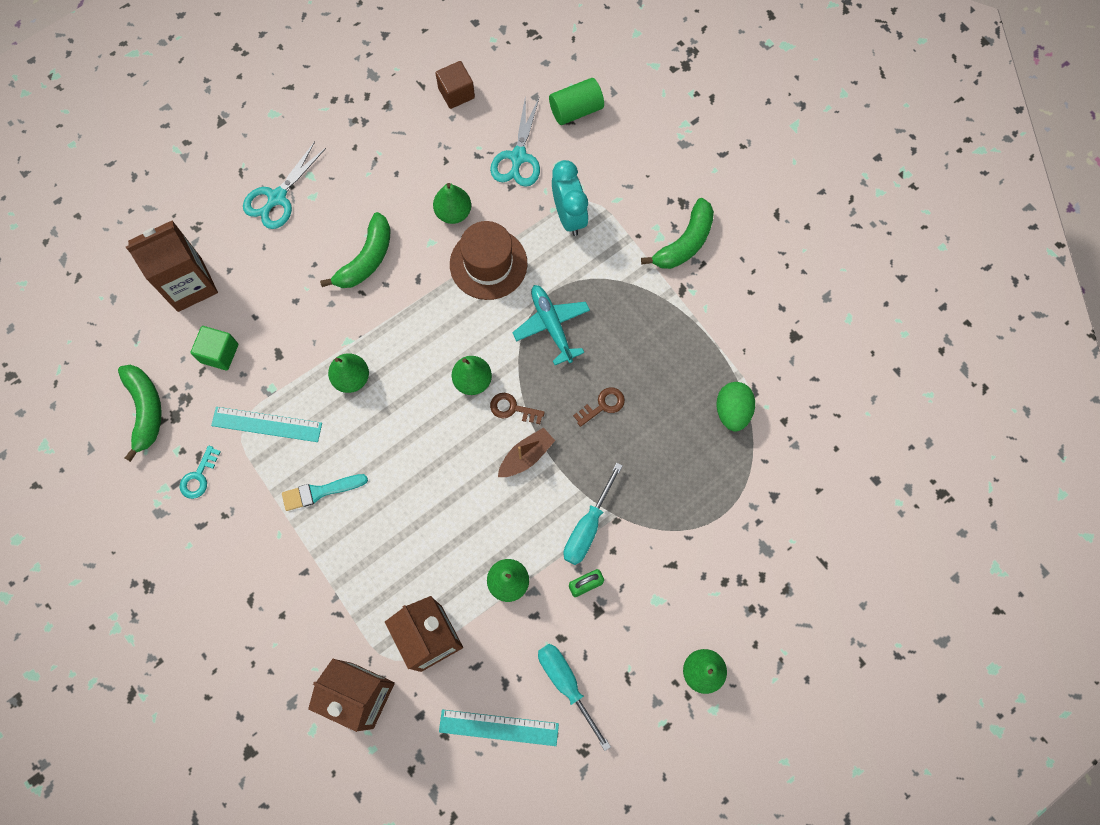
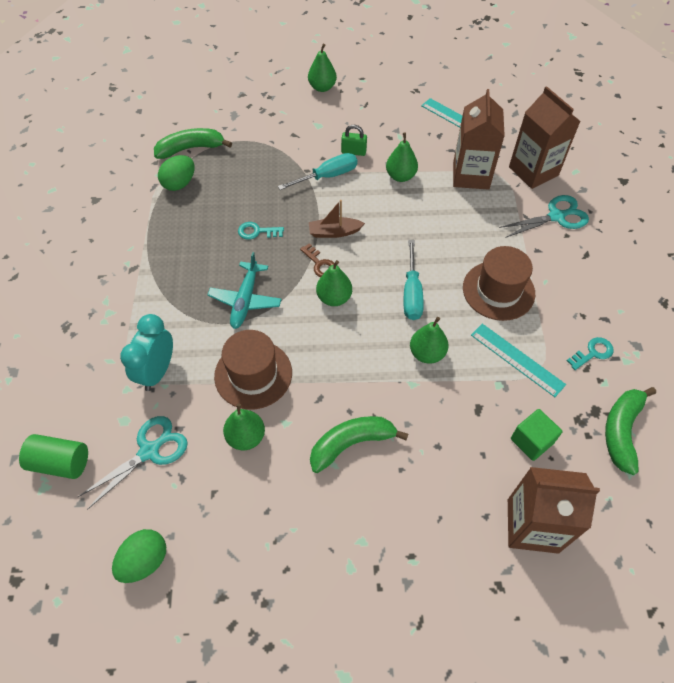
camera: 145 degrees left, 15 degrees down
(277, 198) = (398, 563): turquoise scissors -> turquoise scissors (556, 216)
(320, 492) = (498, 290): turquoise brush -> brown hat
(456, 93) = (145, 561): brown cube -> green egg
(566, 684) = (403, 118): turquoise screwdriver -> turquoise screwdriver (412, 293)
(603, 405) = (257, 232): brown key -> turquoise key
(684, 242) = (96, 297): green banana -> green banana (191, 148)

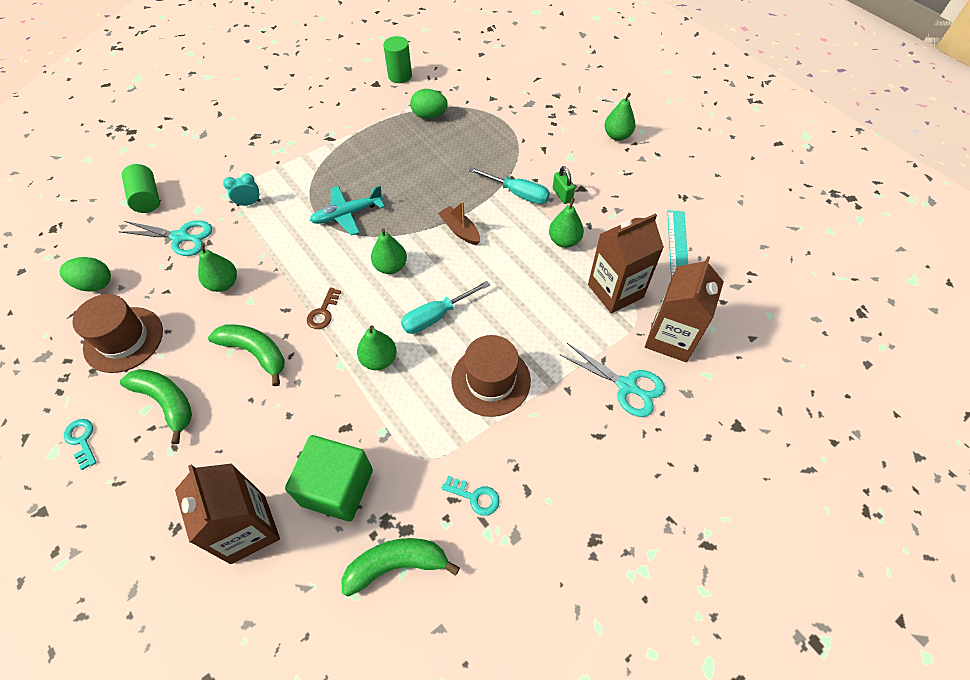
camera: 55 degrees right, 0 degrees up
(104, 177) = (400, 76): none -> green cylinder
(157, 371) = (249, 203): turquoise clock -> turquoise clock, size x0.59
(191, 148) = (470, 101): green banana -> green banana (166, 402)
(253, 374) = (281, 257): brown hat -> brown hat (124, 339)
(257, 232) = (420, 184): turquoise key -> turquoise key (82, 440)
(320, 264) = (418, 239): brown key -> brown key (323, 312)
(517, 359) = (421, 433): turquoise ruler -> none
(531, 441) = (337, 487): green cube -> green cube, size x1.69

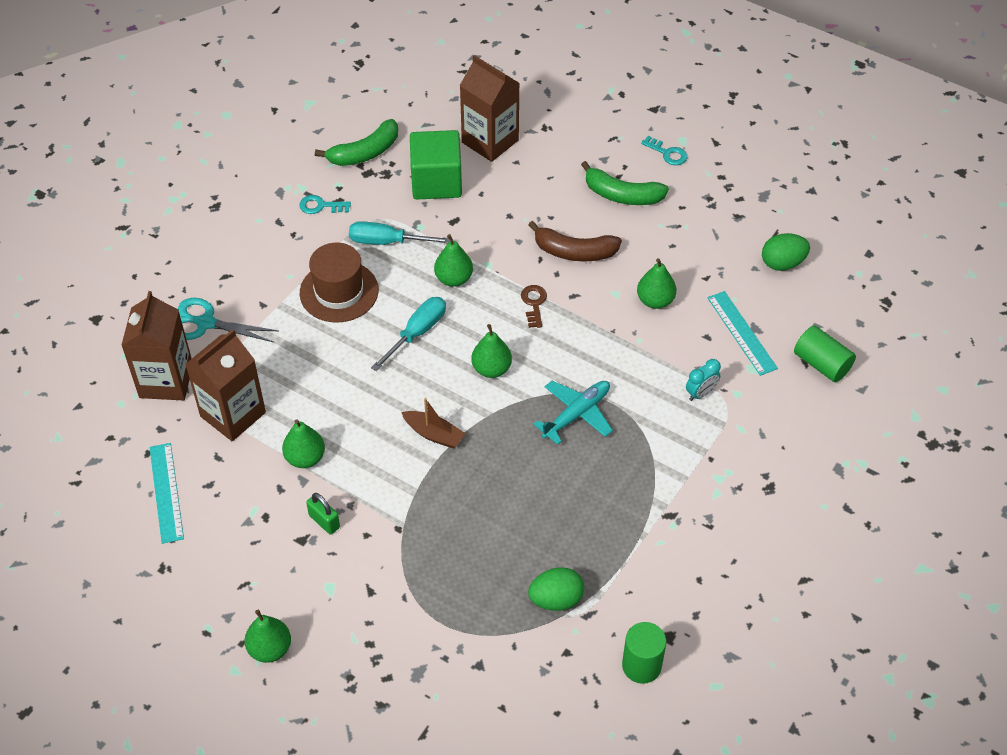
camera: 160 degrees right, 5 degrees down
(124, 339) = (705, 227): brown hat -> none
(181, 237) = (741, 333): turquoise scissors -> turquoise ruler
(255, 353) = (574, 251): green banana -> brown banana
(517, 193) = (382, 506): turquoise screwdriver -> turquoise screwdriver (387, 242)

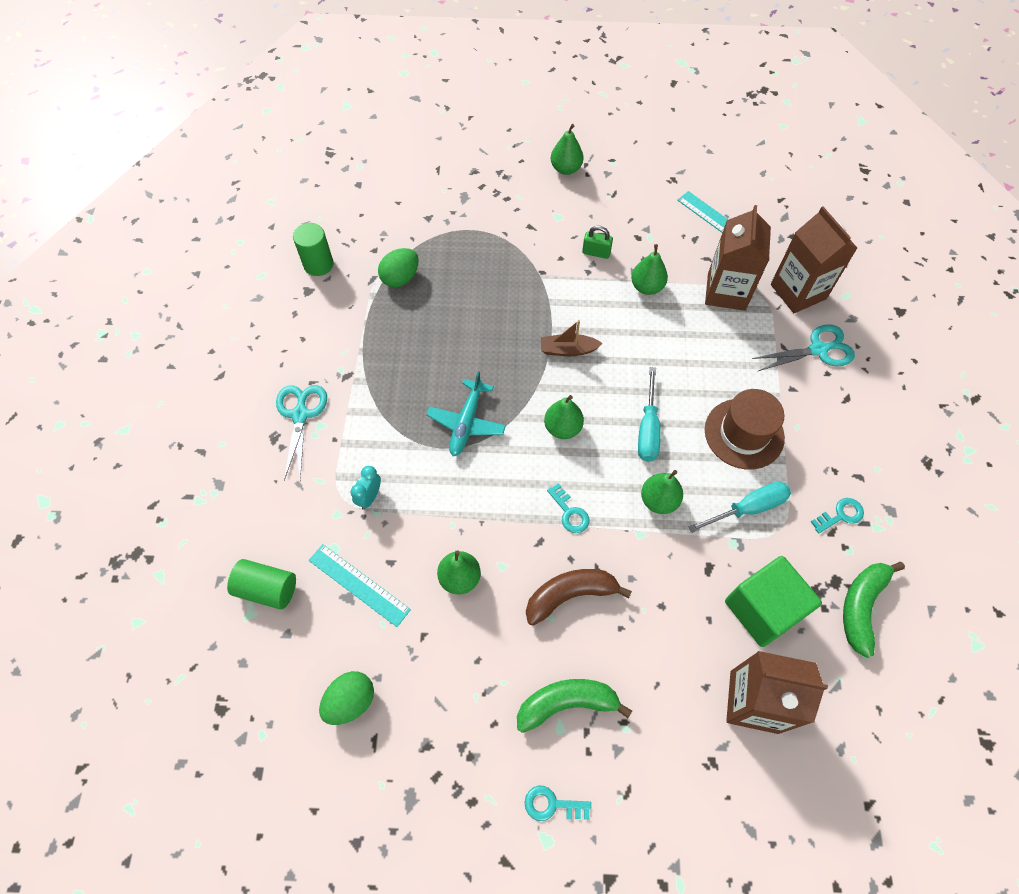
camera: 150 degrees right, 10 degrees up
(534, 304) = (569, 512): brown key -> turquoise key
(734, 497) = (300, 415): none -> turquoise scissors

